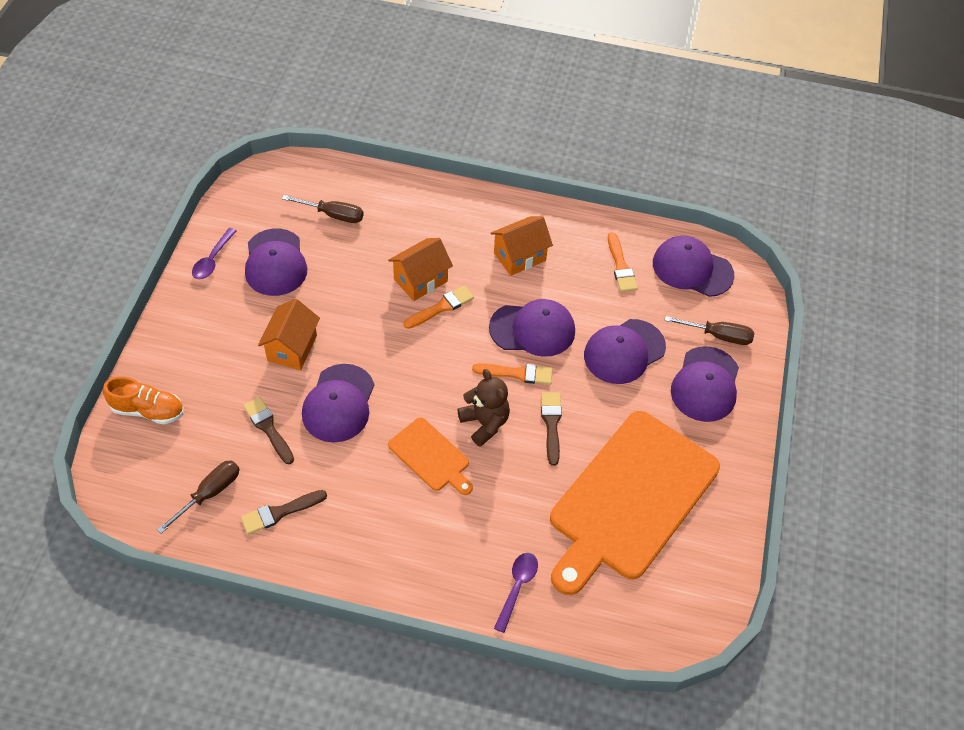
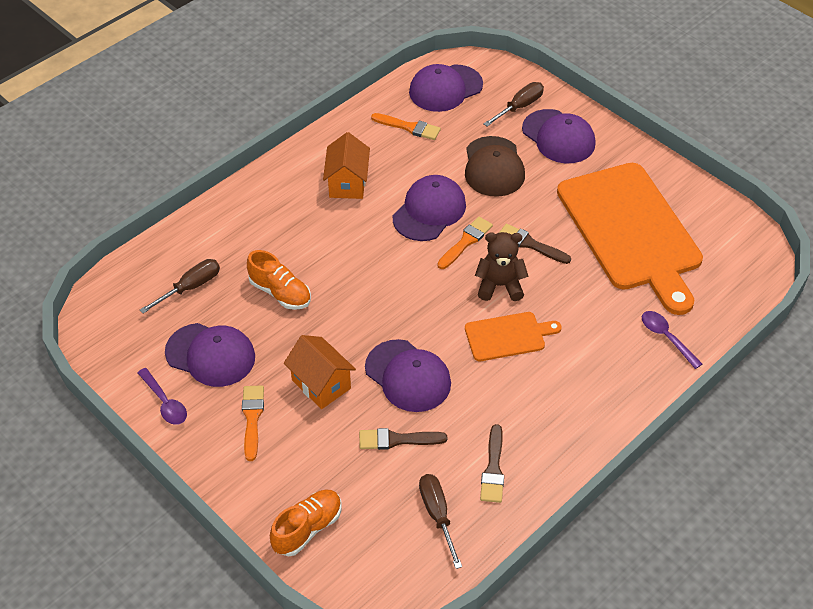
camera: 55 degrees left, 5 degrees down
(367, 273) = (280, 293): none -> orange shoe
(420, 280) = (319, 259): orange house -> none
(441, 307) = (359, 259): orange brush -> orange brush (252, 418)
(624, 351) = (493, 167): purple cap -> brown cap

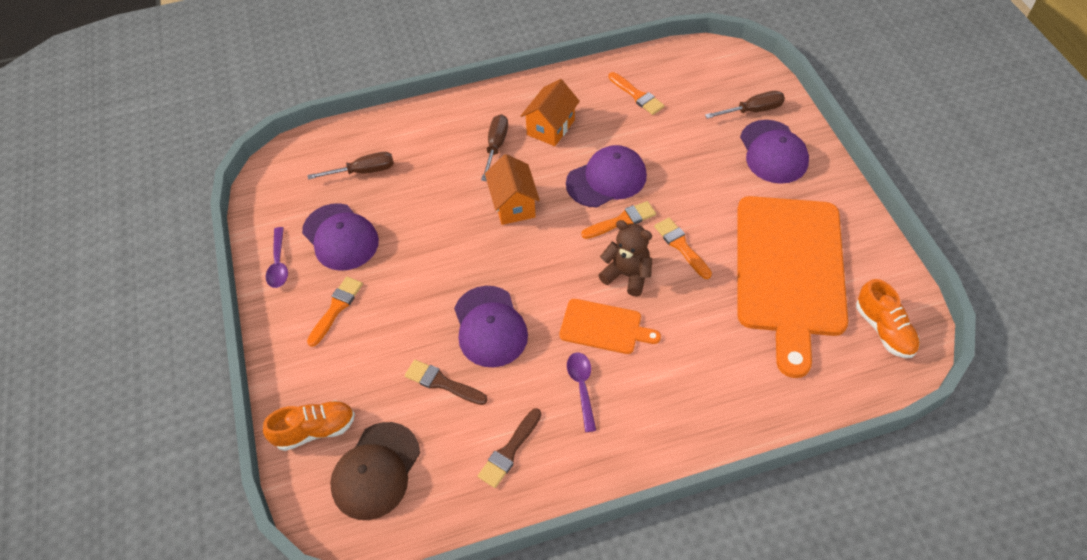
camera: 30 degrees right, 5 degrees up
(280, 293) = (431, 205): orange shoe -> orange shoe (884, 329)
(321, 384) = (411, 302): orange house -> orange house (513, 205)
(437, 514) = (431, 471): brown screwdriver -> brown screwdriver (496, 146)
(445, 88) = (693, 70): purple cap -> none
(493, 167) = (692, 159): brown cap -> brown cap (376, 471)
(530, 244) = (681, 246): brown brush -> orange brush
(666, 337) = (759, 394): purple spoon -> purple spoon (582, 387)

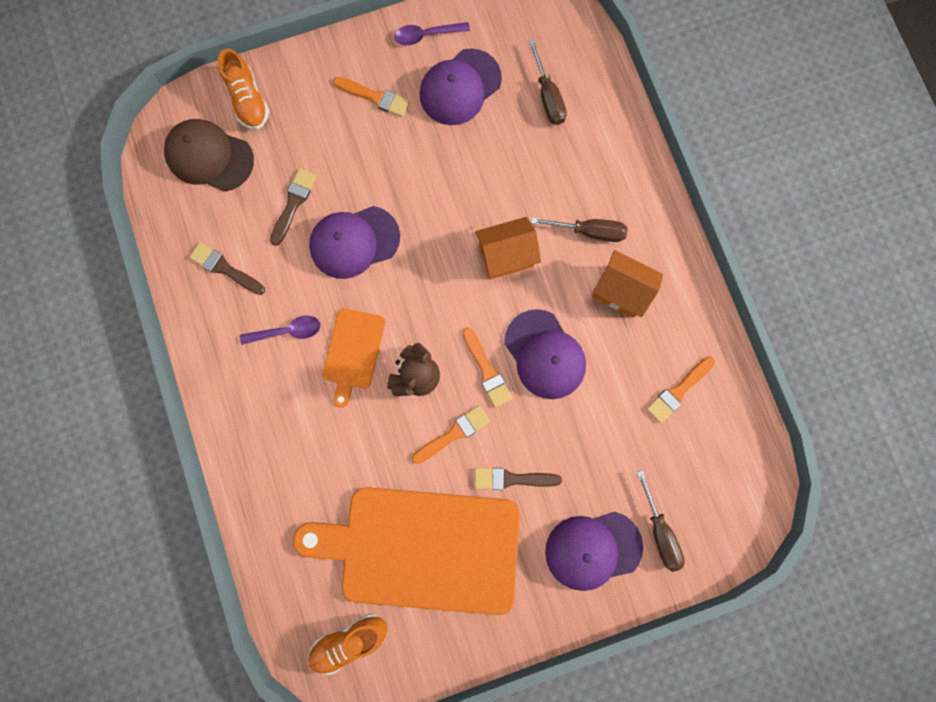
camera: 85 degrees right, 25 degrees up
(719, 204) = (512, 479): none -> brown brush

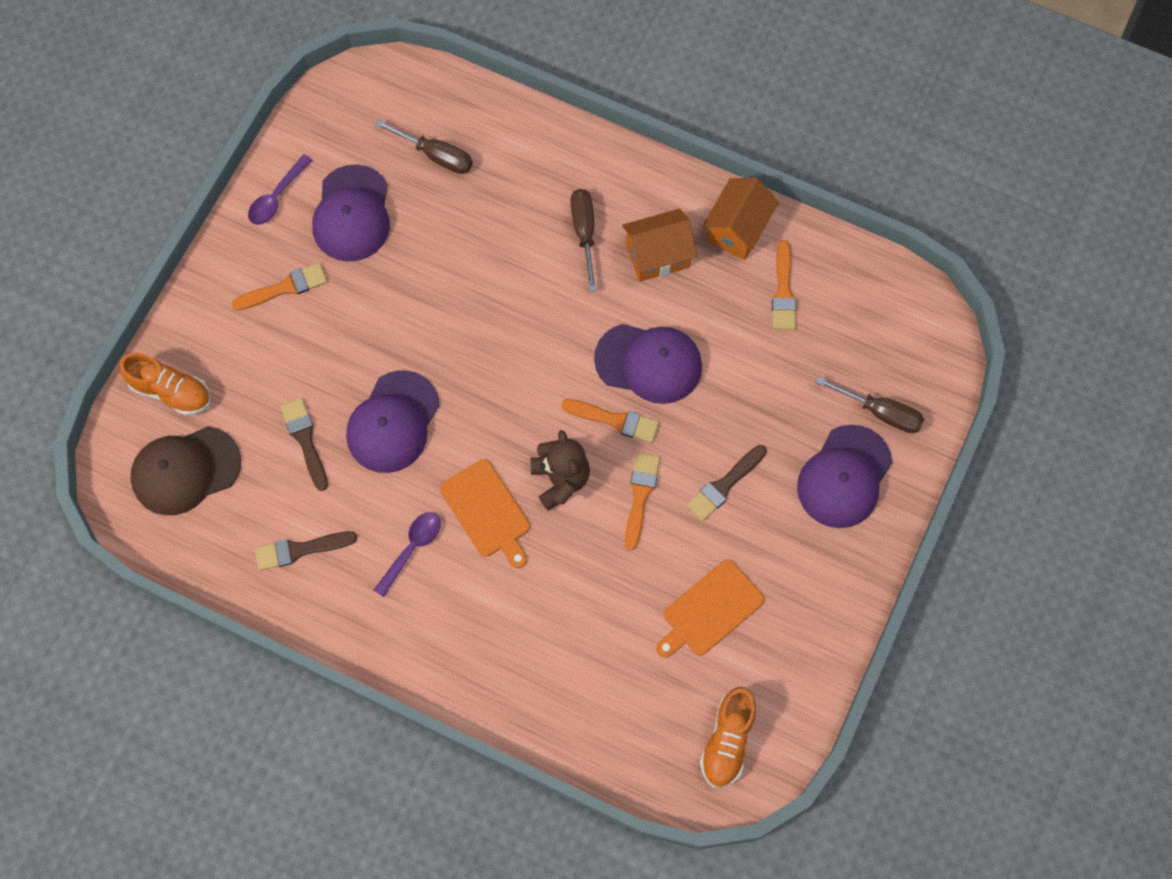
camera: 45 degrees left, 10 degrees down
(422, 548) = (710, 610): orange cutting board -> orange cutting board, size x0.46
(506, 255) = (535, 314): orange house -> orange house (737, 230)
(590, 231) = (584, 232): brown screwdriver -> brown screwdriver turned 60 degrees counterclockwise

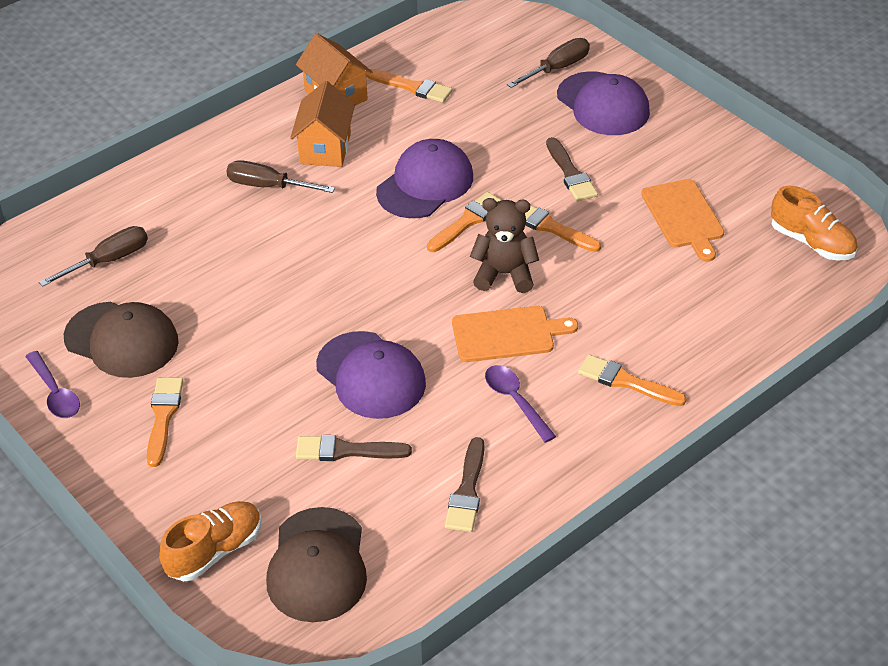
camera: 65 degrees left, 25 degrees down
(352, 214) = (122, 340): purple cap -> brown cap
(472, 632) = (626, 381): none -> orange brush

